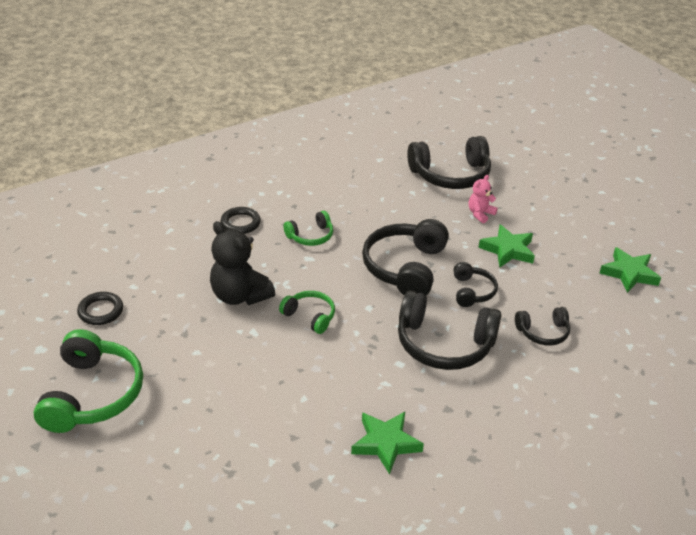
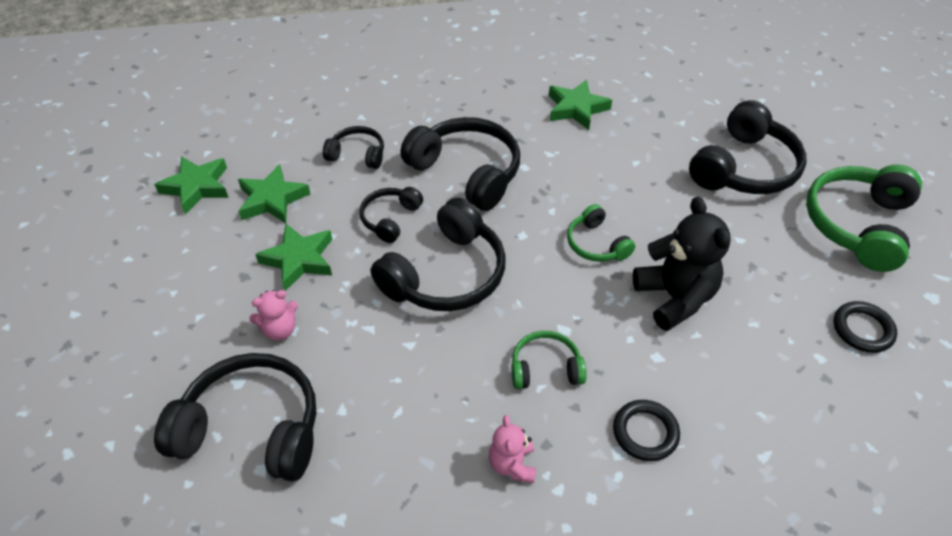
camera: 155 degrees left, 10 degrees up
(199, 423) = (744, 168): none -> black headphones
(308, 194) = (512, 464): none -> pink teddy bear
(568, 280) = (272, 199): none -> green star

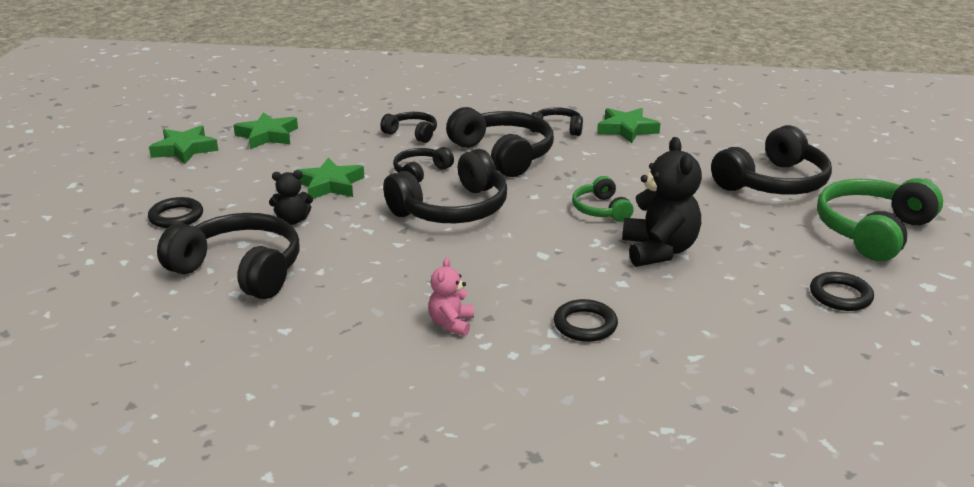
camera: 15 degrees right, 20 degrees down
(143, 351) = (176, 217): none -> black ring
(272, 199) = (326, 149): green star -> green star (184, 149)
(280, 329) = (292, 220): pink teddy bear -> black teddy bear
(507, 120) = (557, 129): none -> black headphones
(545, 368) = (512, 274): green headphones -> none

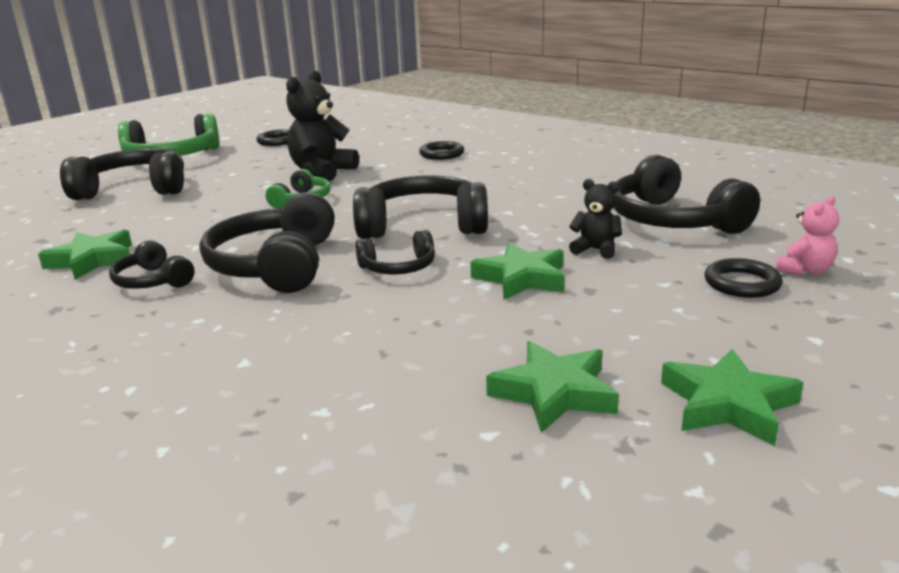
camera: 145 degrees left, 5 degrees down
(412, 133) = (326, 326): black headphones -> none
(451, 324) = (524, 167): pink teddy bear -> pink teddy bear (804, 270)

